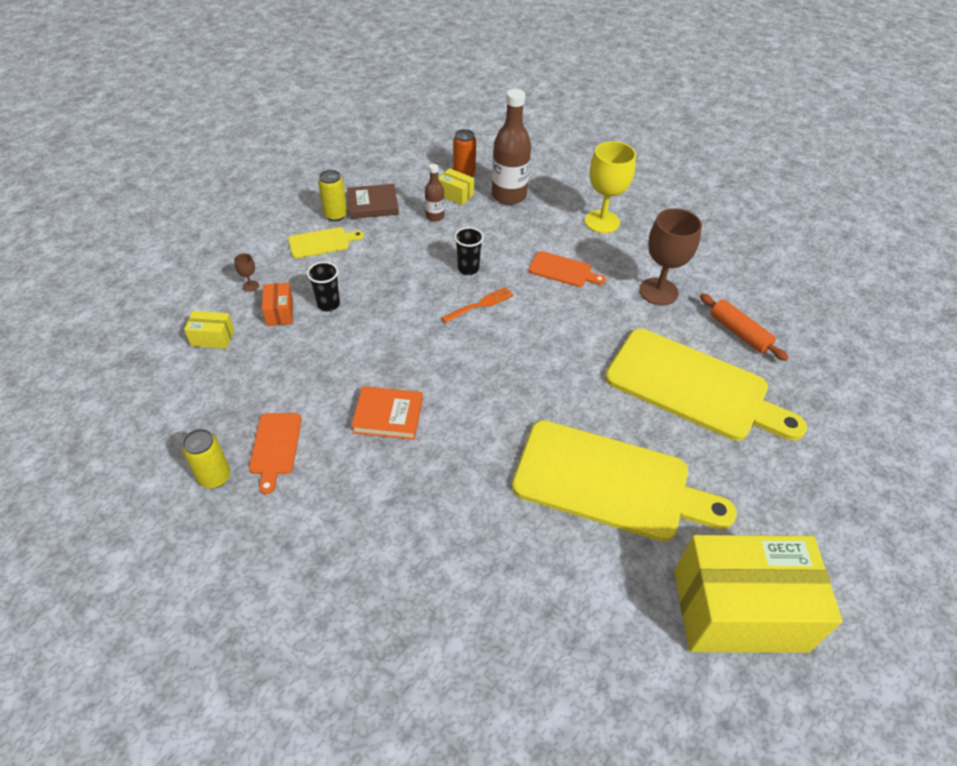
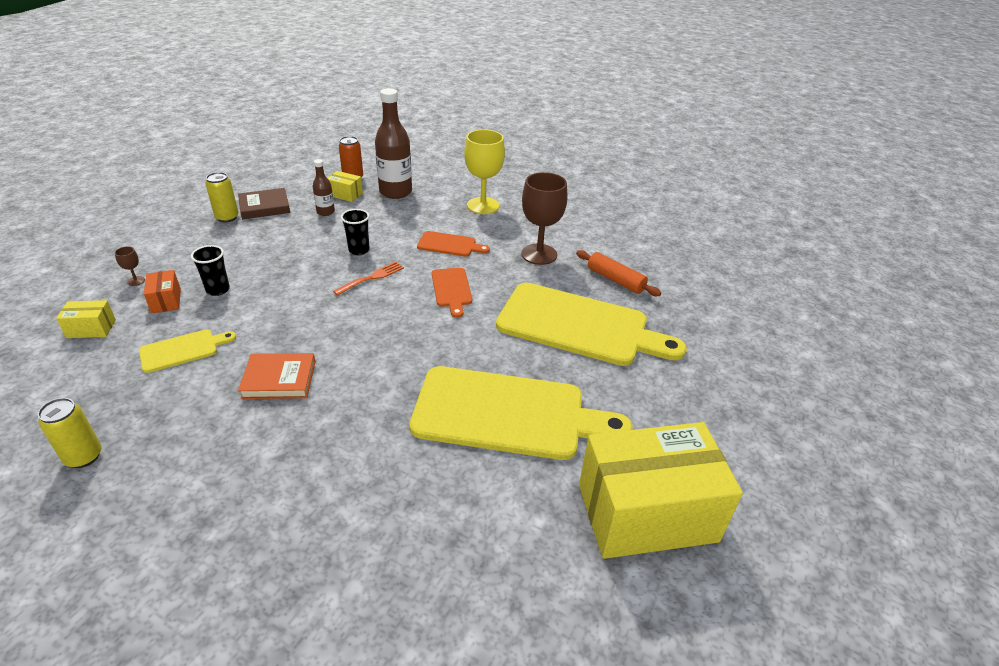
camera: 10 degrees left, 10 degrees down
(275, 447) = (155, 420): orange cutting board -> orange cutting board (451, 289)
(322, 242) = (212, 240): yellow cutting board -> yellow cutting board (183, 350)

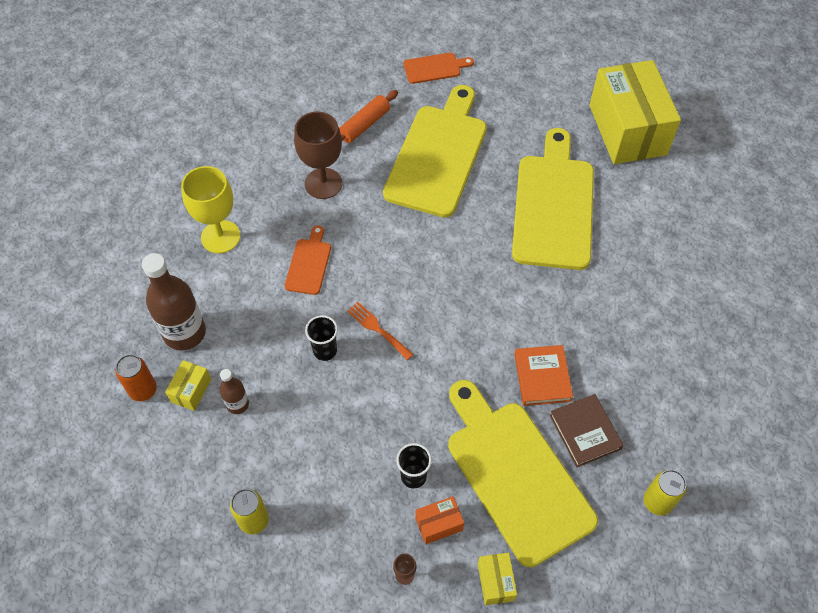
camera: 90 degrees left, 20 degrees up
(183, 350) = (516, 475): yellow cutting board -> yellow cutting board, size x2.22
(264, 207) = (224, 482): brown book -> brown book (585, 432)
(451, 289) = (392, 255): orange cutting board -> orange cutting board (434, 68)

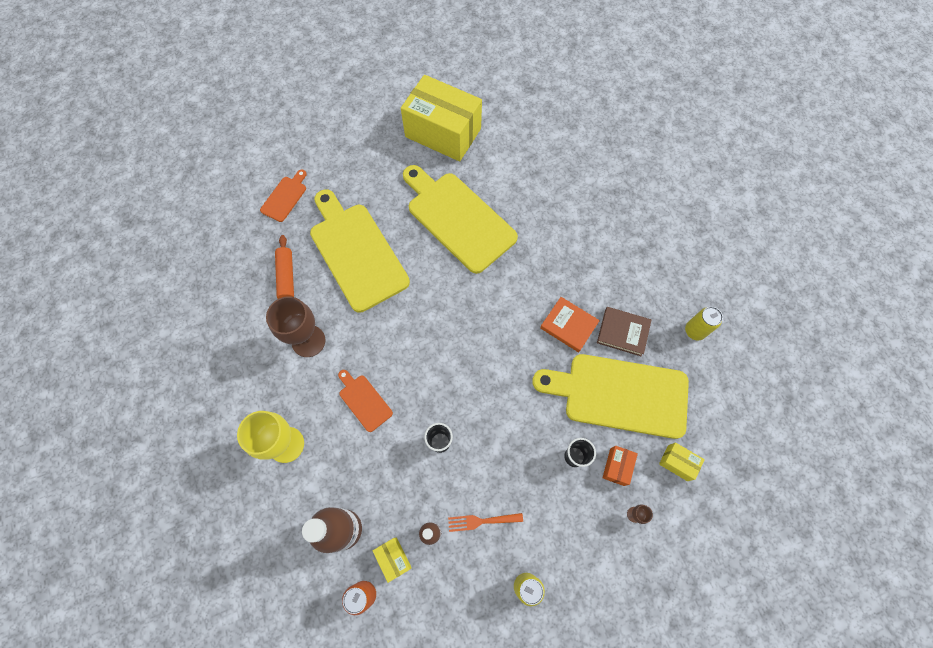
camera: 50 degrees left, 10 degrees up
(378, 329) = (453, 395): orange fork -> orange fork (482, 521)

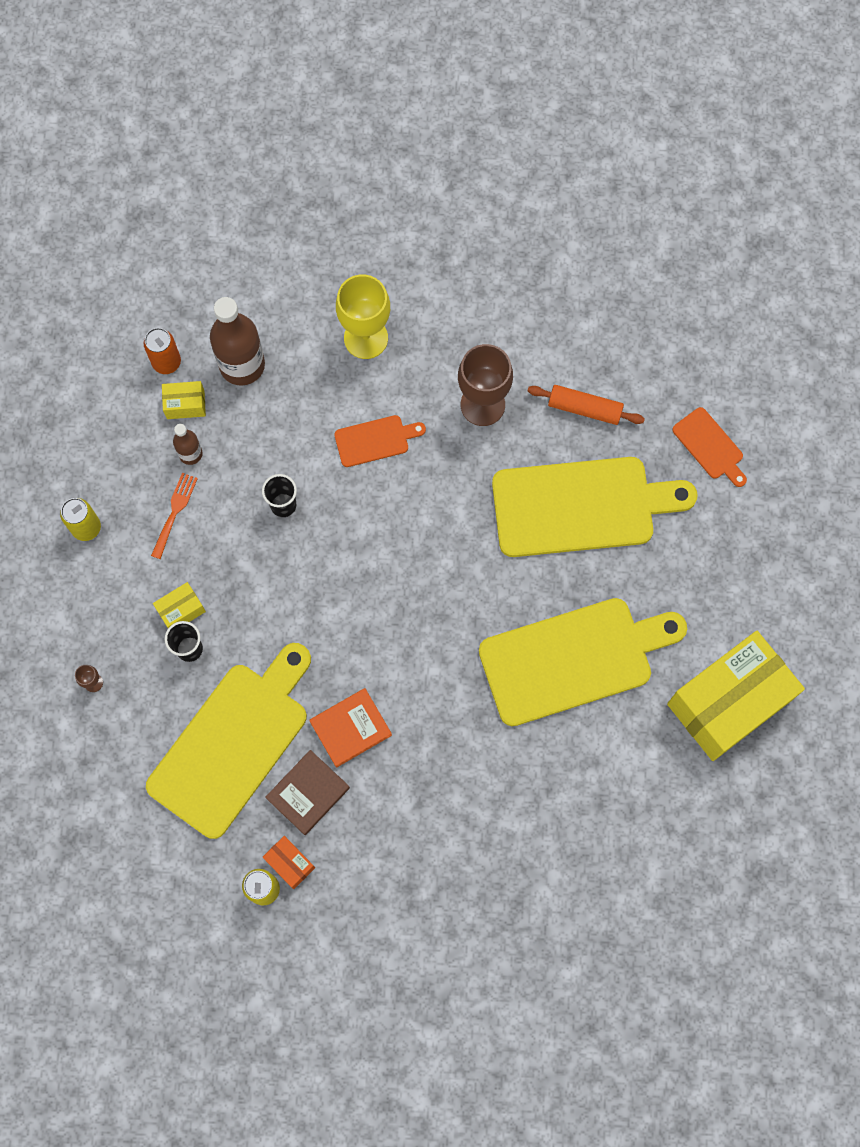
camera: 115 degrees right, 5 degrees up
(617, 466) = (153, 692): orange box -> orange box (290, 863)
(677, 463) = (120, 766): yellow box -> yellow box (181, 610)

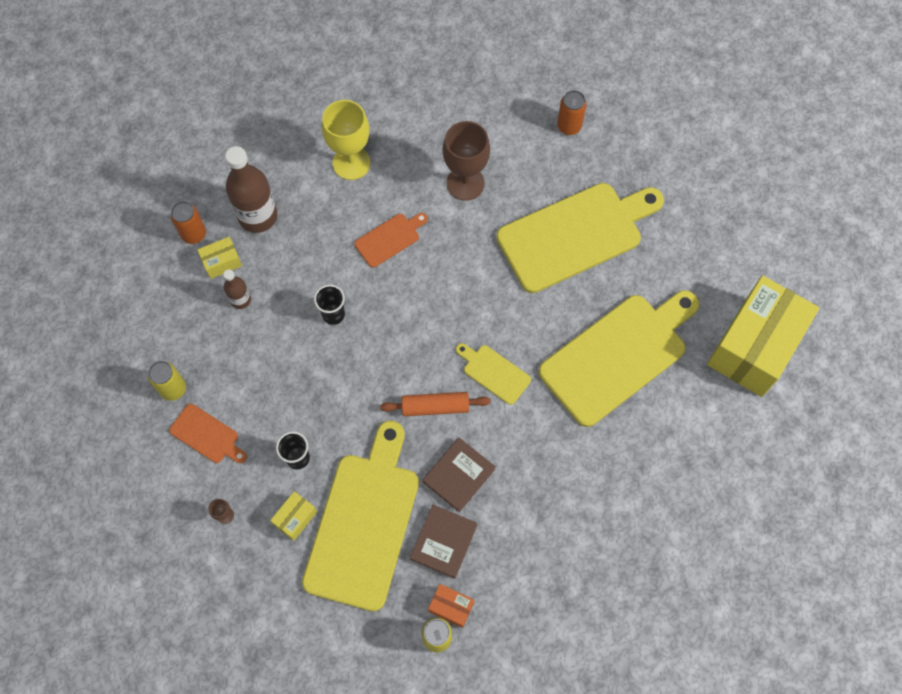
camera: 20 degrees left, 5 degrees down
(174, 512) = (244, 351): orange fork -> none
(181, 610) = (279, 429): yellow box -> yellow box (295, 518)
(350, 728) = (459, 475): orange book -> brown book
(431, 630) = (494, 372): none -> yellow cutting board
(584, 408) = (547, 160): orange rolling pin -> orange rolling pin (435, 407)
(625, 377) = (569, 126): none -> orange can
(710, 446) = (656, 156): orange cutting board -> orange cutting board (207, 435)

